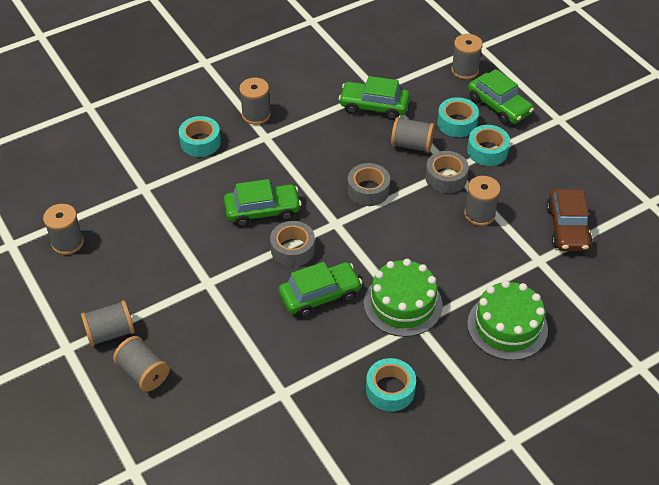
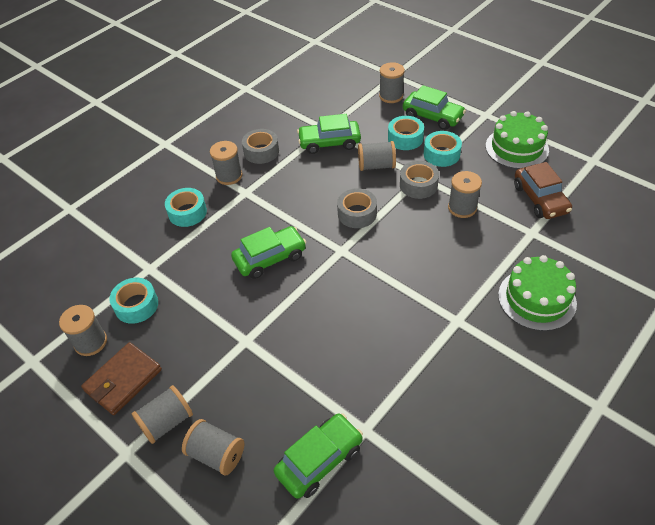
camera: 15 degrees left, 0 degrees up
(85, 285) = (123, 380): none -> brown wallet
(293, 249) = (313, 285): grey tape -> grey tape (261, 151)
(320, 295) = (357, 321): green car -> green car (319, 460)
(390, 390) = (464, 393): turquoise tape -> turquoise tape (136, 305)
(403, 304) = (436, 306): green cake -> green cake (516, 148)

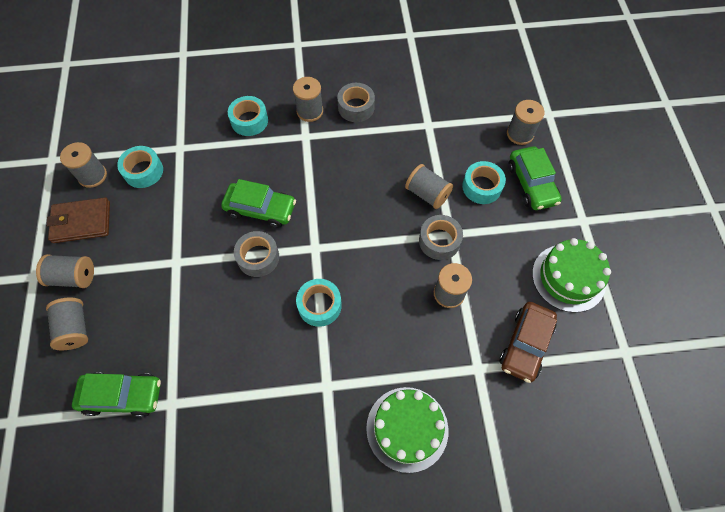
camera: 40 degrees right, 15 degrees up
(329, 143) = (416, 141): green car -> none
(357, 213) = (362, 225): grey tape -> grey tape (258, 257)
(441, 154) = (494, 228): turquoise tape -> turquoise tape (319, 305)

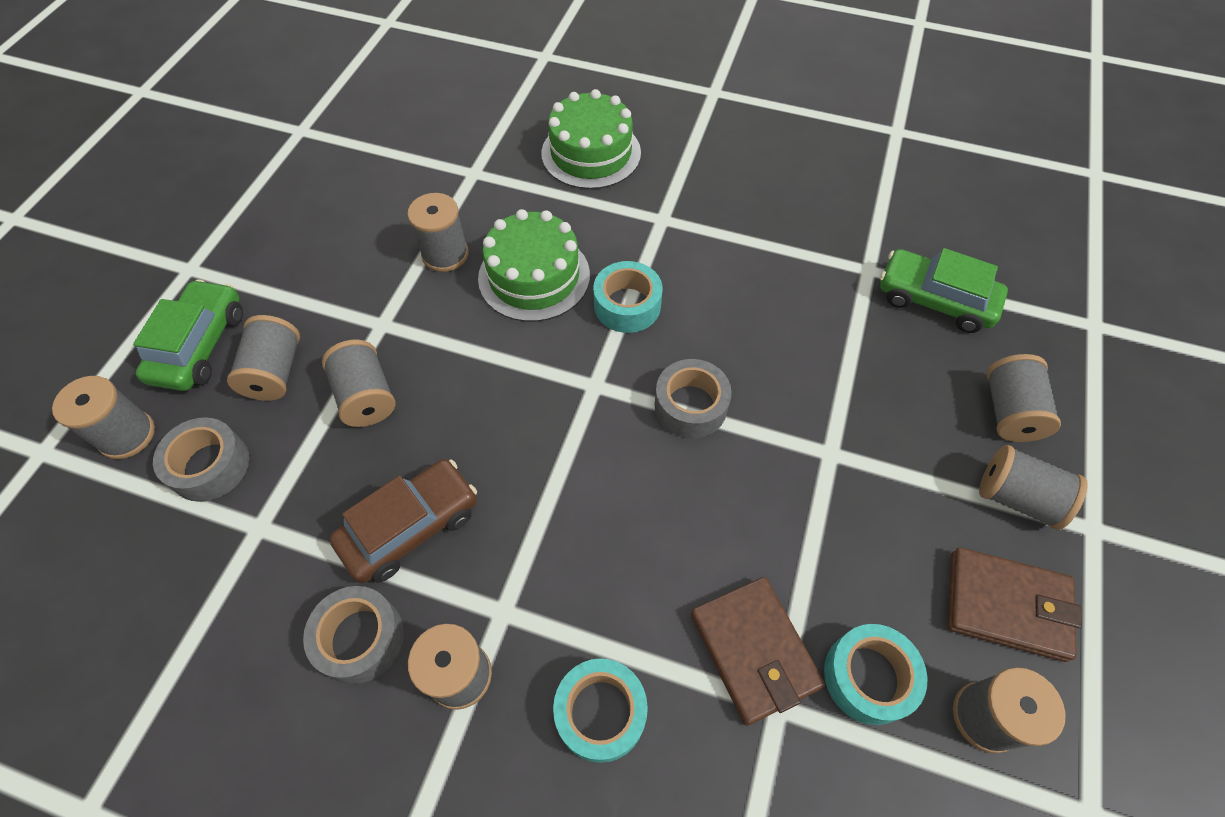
camera: 155 degrees left, 5 degrees down
(194, 162) = (754, 650): none -> brown wallet
(260, 209) = (655, 487): green car -> none
(439, 241) = (405, 321): grey tape -> grey tape (210, 466)
(482, 187) = (275, 372): turquoise tape -> grey spool
(525, 345) = (400, 173): brown car -> brown car (410, 527)
(568, 277) = (282, 214): green cake -> green cake (534, 276)

